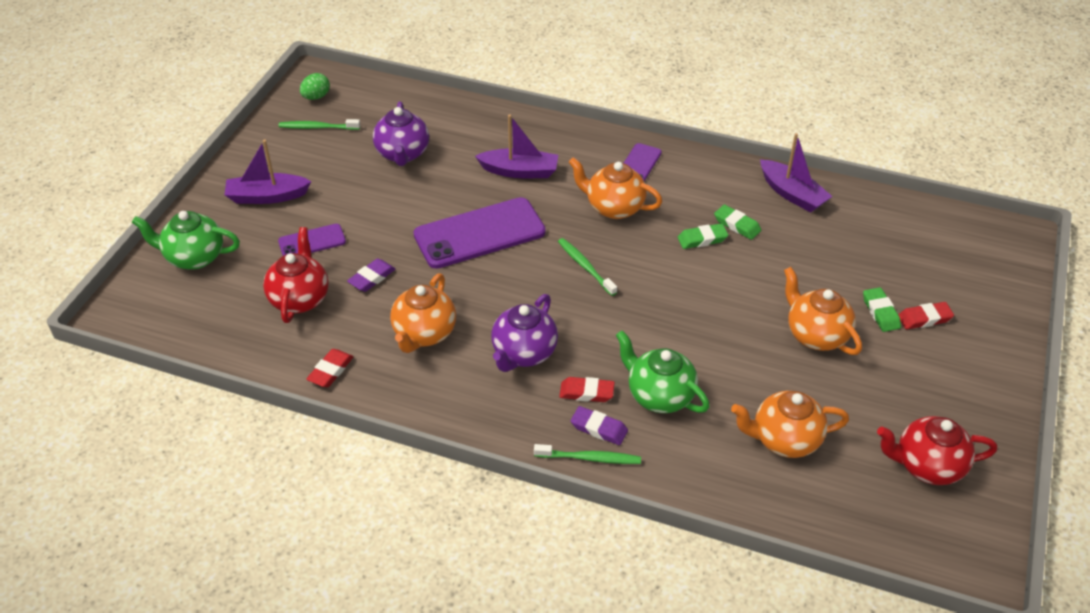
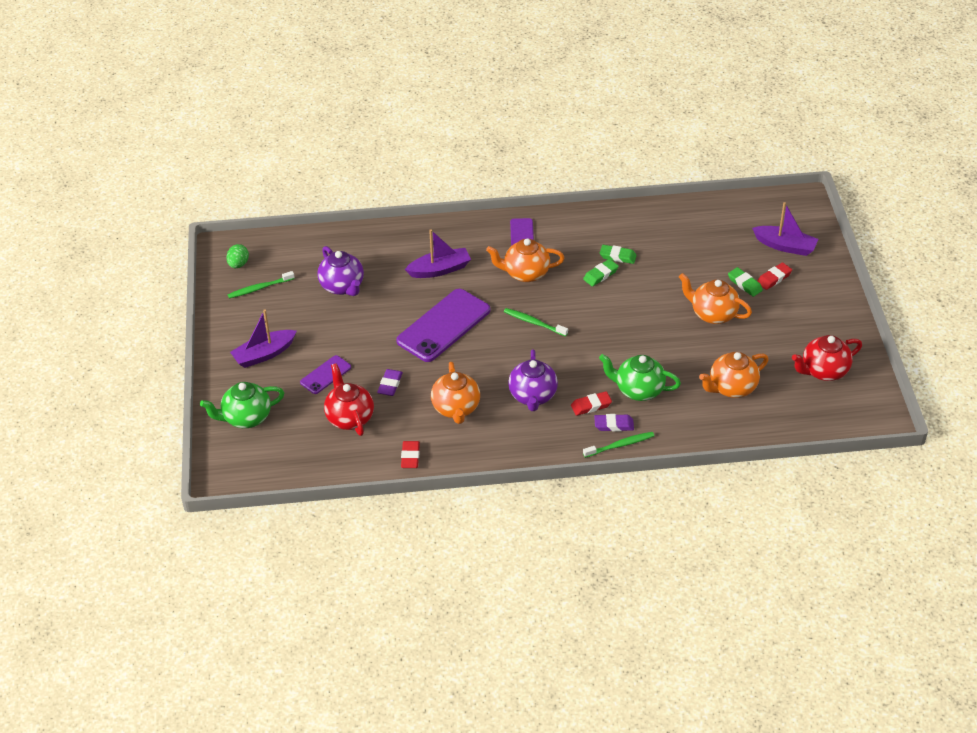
camera: 25 degrees left, 0 degrees up
(792, 194) = (641, 221): purple boat -> purple boat (785, 246)

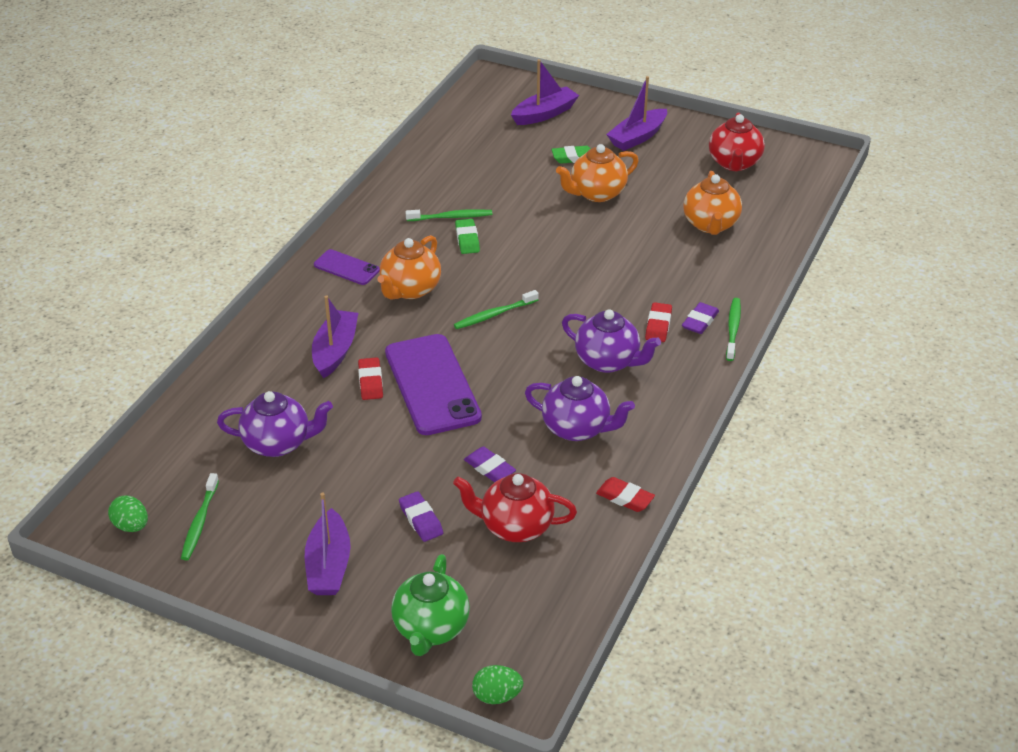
camera: 60 degrees left, 5 degrees down
(216, 467) = (497, 696): none -> green egg
(325, 375) = (421, 520): purple phone -> purple eraser
(456, 408) = (577, 428): orange teapot -> purple teapot
(617, 256) = (451, 217): green eraser -> green toothbrush
(638, 390) = (663, 284): green teapot -> none
(774, 278) = (582, 138): red eraser -> red eraser (370, 382)
(805, 306) = (637, 137): none -> purple boat

